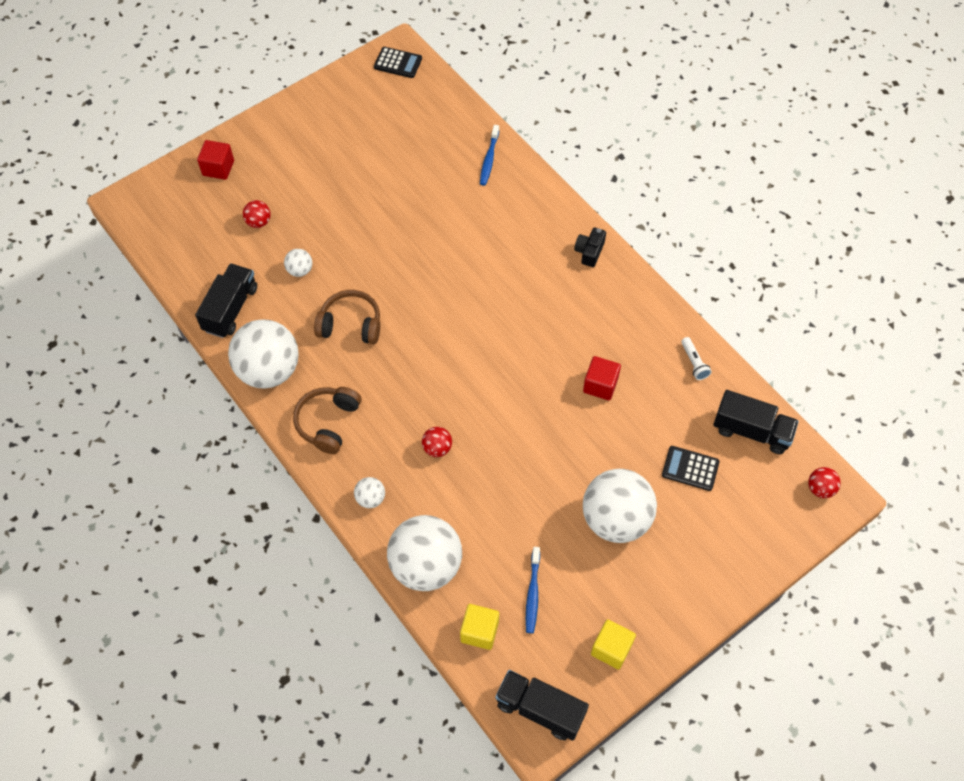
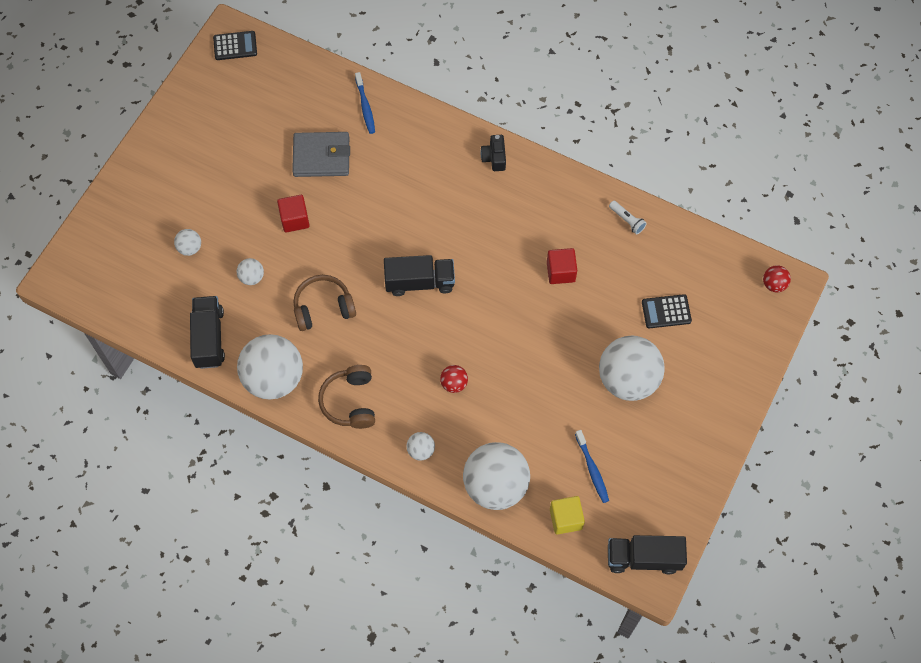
camera: 25 degrees left, 5 degrees up
(218, 168) = (124, 212): red cube -> red cube (295, 219)
(258, 222) = (190, 248): red ball -> white ball
(424, 188) = (321, 156): none -> grey wallet
(611, 649) = (675, 485): yellow cube -> none
(751, 431) = (699, 259): black truck -> black truck (419, 282)

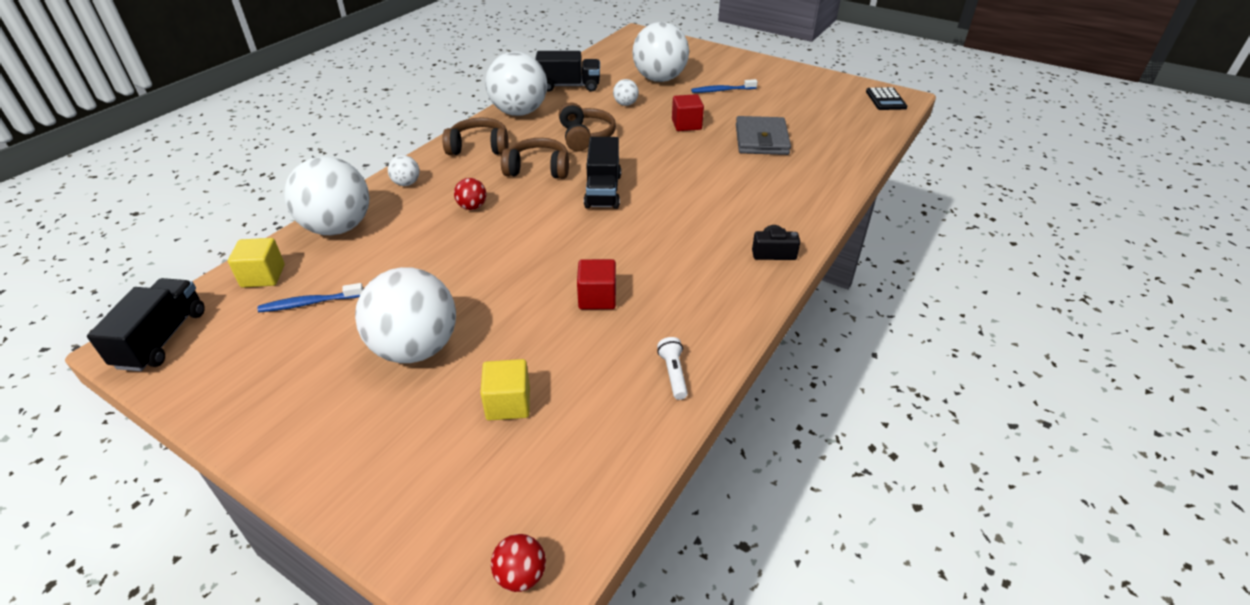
camera: 95 degrees right, 25 degrees down
(190, 248) = (659, 79): white ball -> white ball, size x2.31
(365, 106) = (830, 166): blue toothbrush -> blue toothbrush (722, 90)
(387, 340) = (538, 169): none -> brown headphones
(627, 220) = (673, 374): white flashlight -> white flashlight turned 120 degrees clockwise
(666, 312) = (508, 403): black calculator -> yellow cube

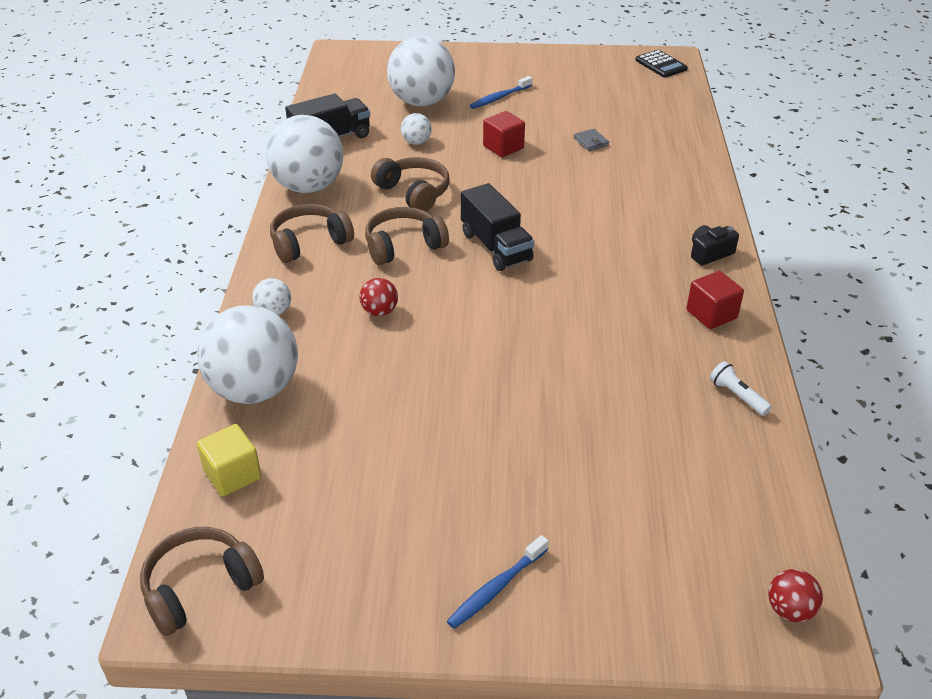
camera: 30 degrees left, 0 degrees up
(162, 339) = (200, 587): black truck -> brown headphones
(310, 303) = (324, 479): blue toothbrush -> blue toothbrush (496, 588)
(416, 348) = (489, 474): white ball -> none
(508, 403) = (630, 484): yellow cube -> none
(597, 298) = (604, 356): red cube -> red cube (711, 314)
(761, 140) = (591, 142): grey wallet -> grey wallet, size x0.44

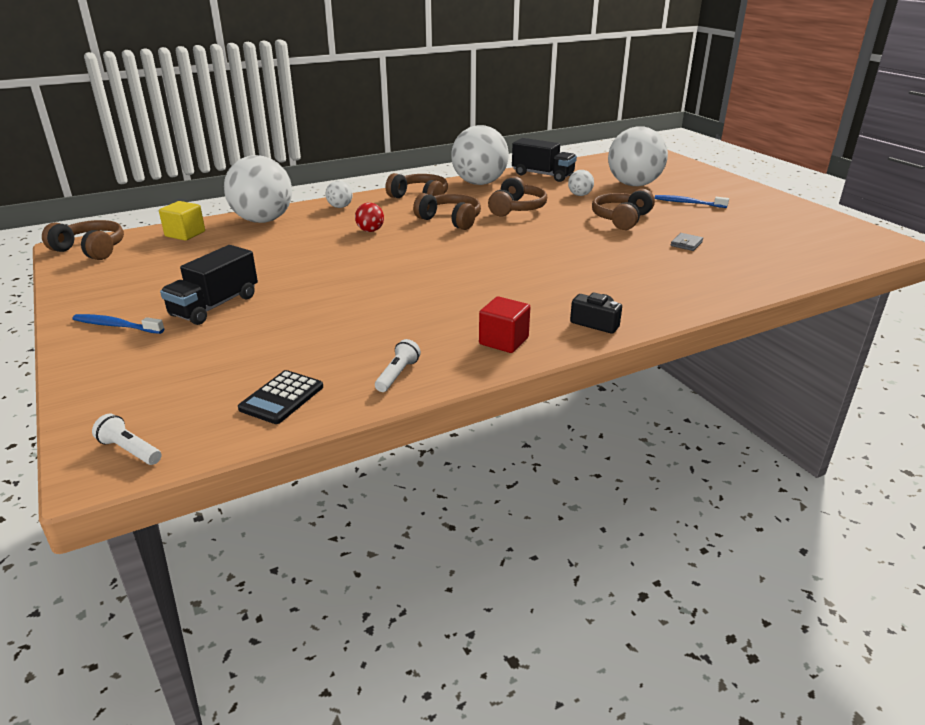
camera: 60 degrees right, 10 degrees down
(496, 247) = (488, 245): black truck -> black truck (215, 306)
(503, 147) = (621, 219): red cube -> brown headphones
(661, 65) = (874, 243): black calculator -> black calculator (282, 398)
(789, 610) = (130, 450): red ball -> white flashlight

